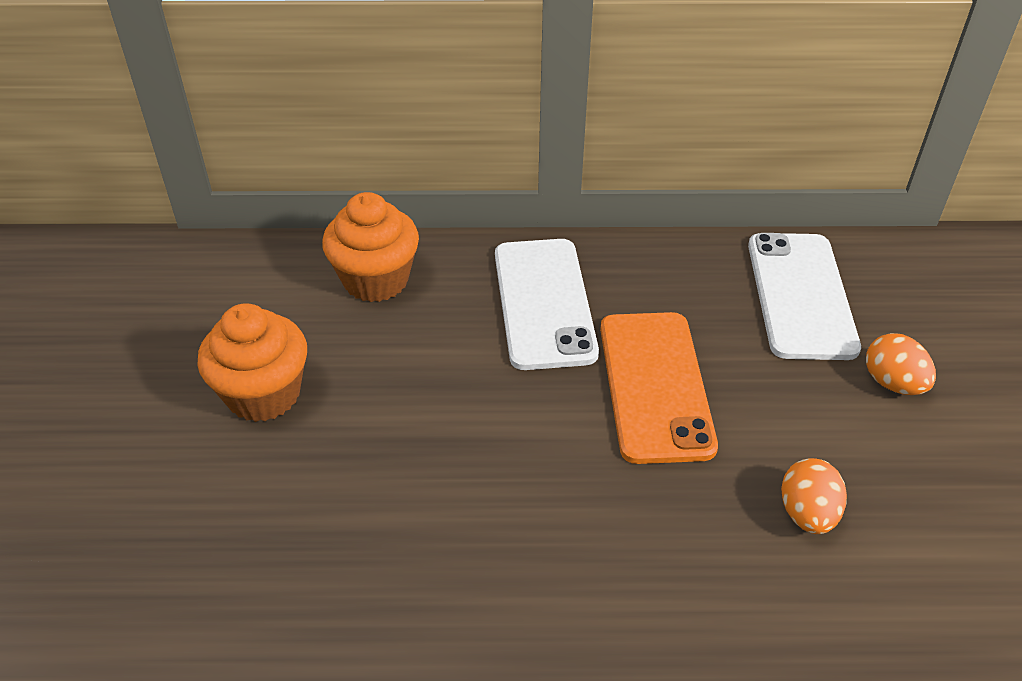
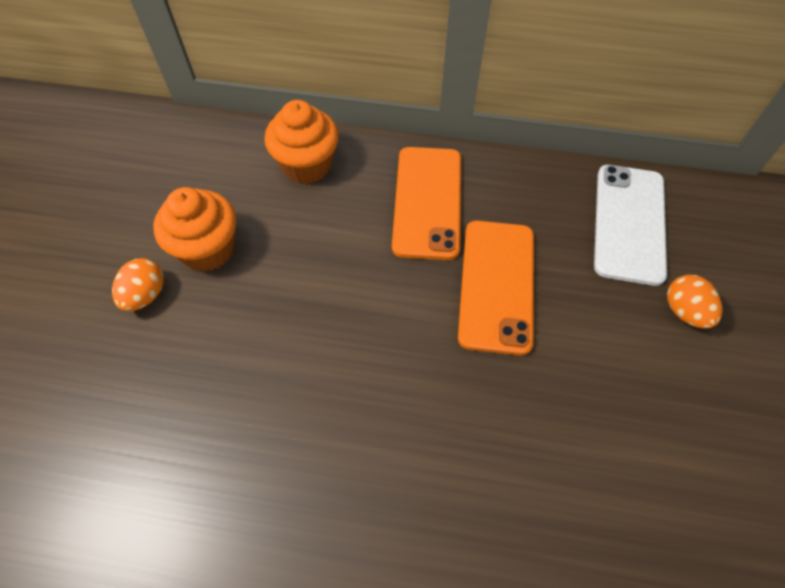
camera: 10 degrees right, 15 degrees up
(543, 303) = (427, 202): white phone -> orange phone
(807, 514) = (589, 413): orange egg -> orange egg (145, 295)

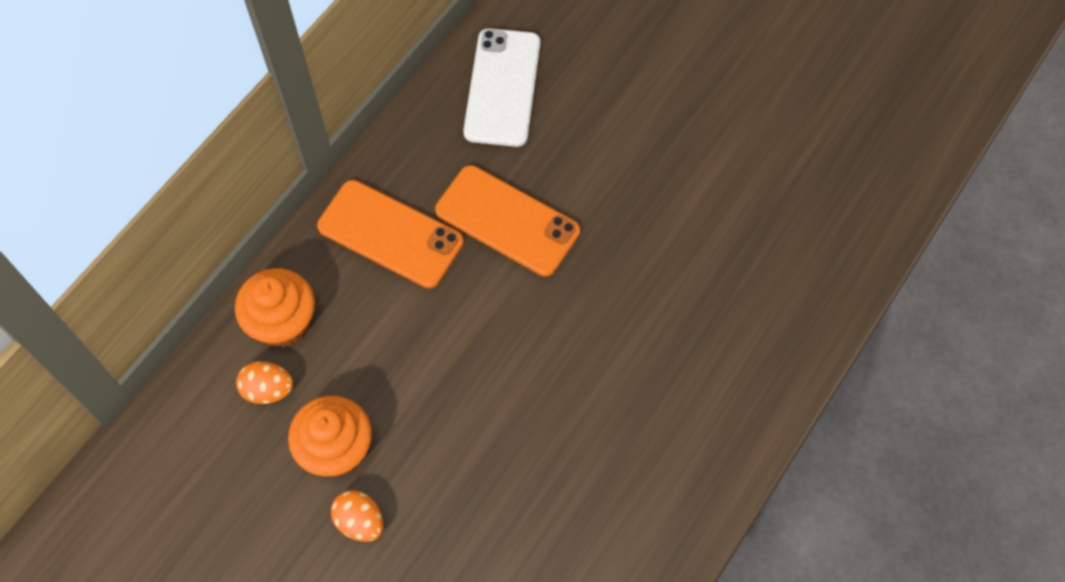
camera: 65 degrees left, 5 degrees up
(629, 223) = (502, 87): white phone -> white phone turned 60 degrees clockwise
(684, 311) = (601, 99): orange egg -> orange egg (268, 390)

